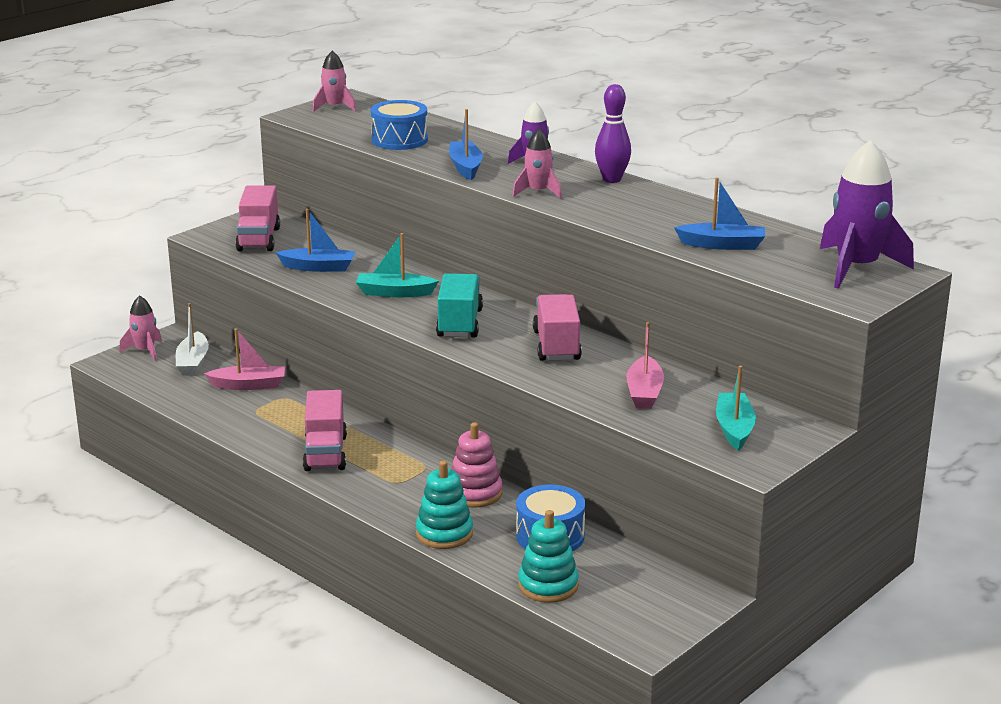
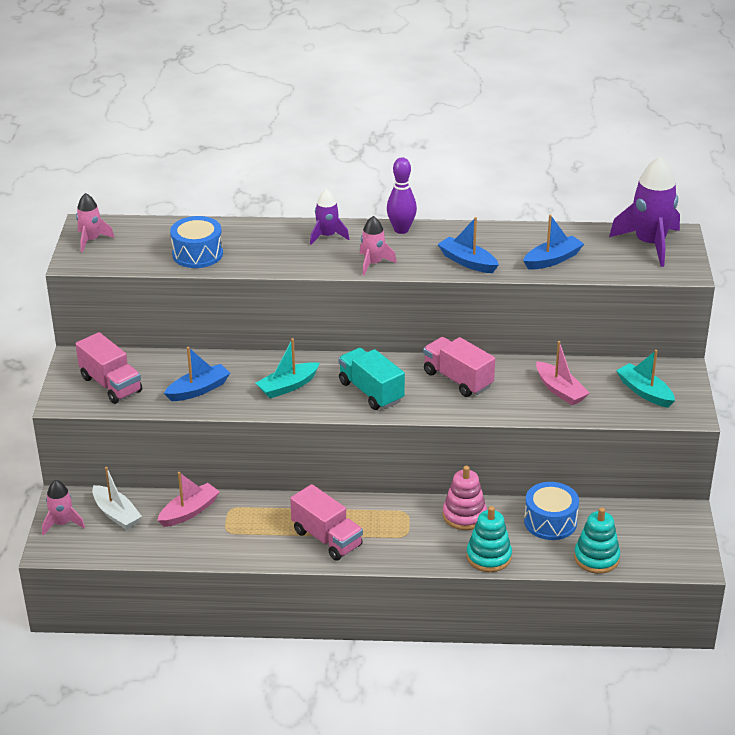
camera: 40 degrees left, 10 degrees up
(465, 167) = (288, 261): blue boat -> blue boat (467, 262)

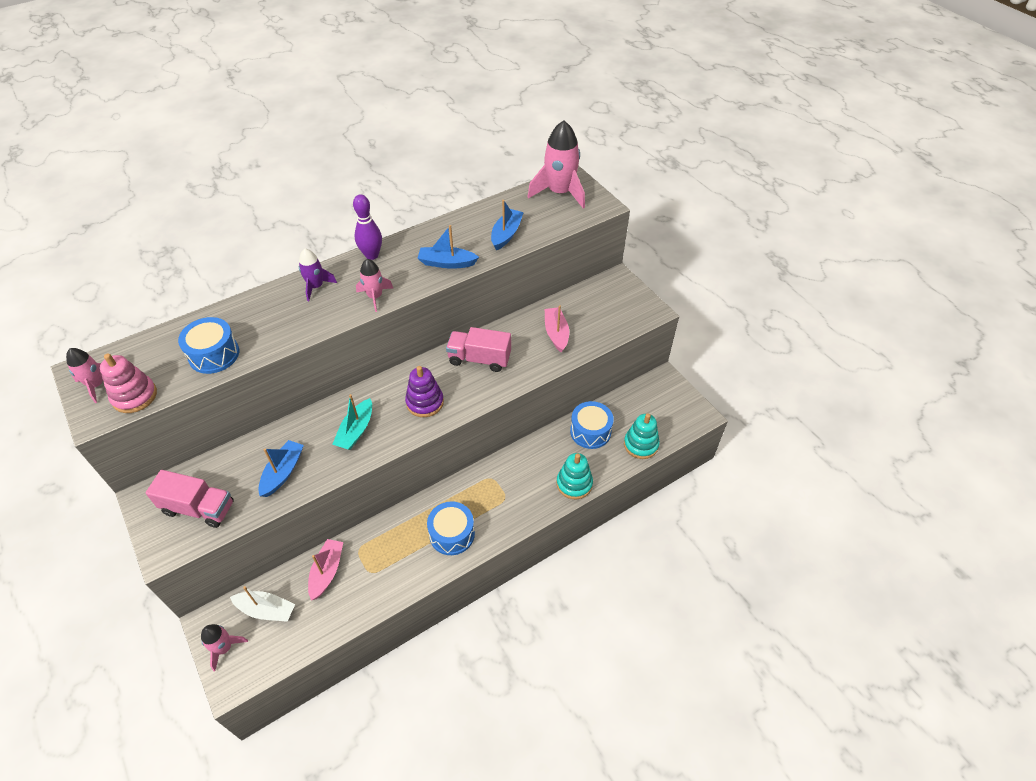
camera: 35 degrees left, 15 degrees up
(327, 538) = (452, 534): pink truck -> blue drum
(371, 392) = (425, 402): turquoise truck -> purple stacking toy
(464, 515) = (532, 458): pink stacking toy -> pink stacking toy (134, 396)
(560, 390) = (556, 333): pink boat -> pink boat turned 120 degrees counterclockwise
(644, 392) = (610, 307): turquoise boat -> none
(650, 244) = (559, 192): purple rocket -> pink rocket

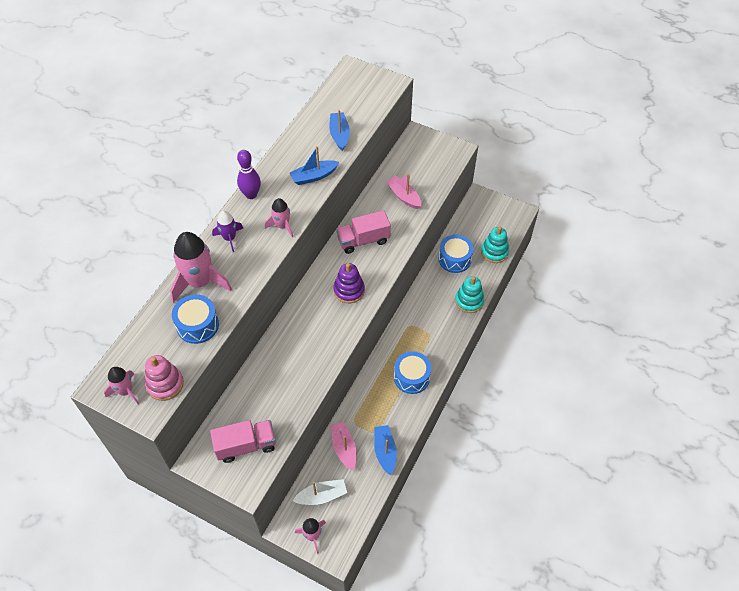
camera: 30 degrees left, 5 degrees up
(283, 472) = (287, 390): blue boat -> blue boat (385, 451)
(356, 431) = (315, 334): turquoise boat -> none
(559, 192) = (352, 84): pink rocket -> pink rocket (200, 282)

